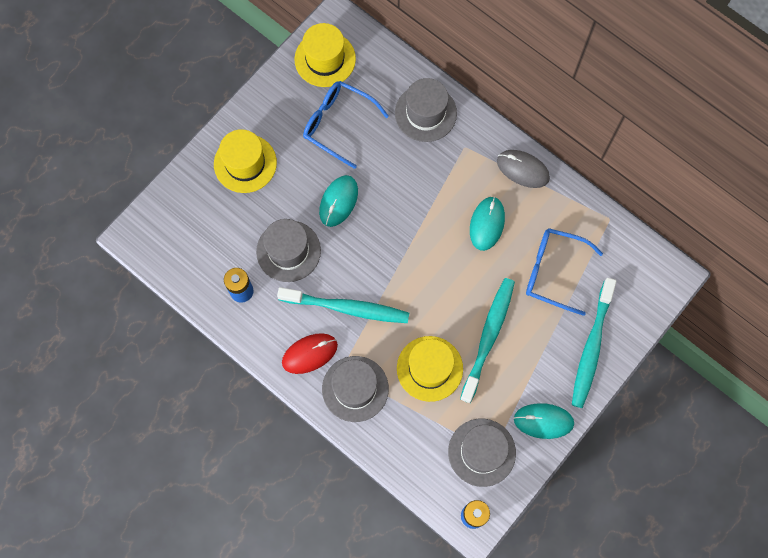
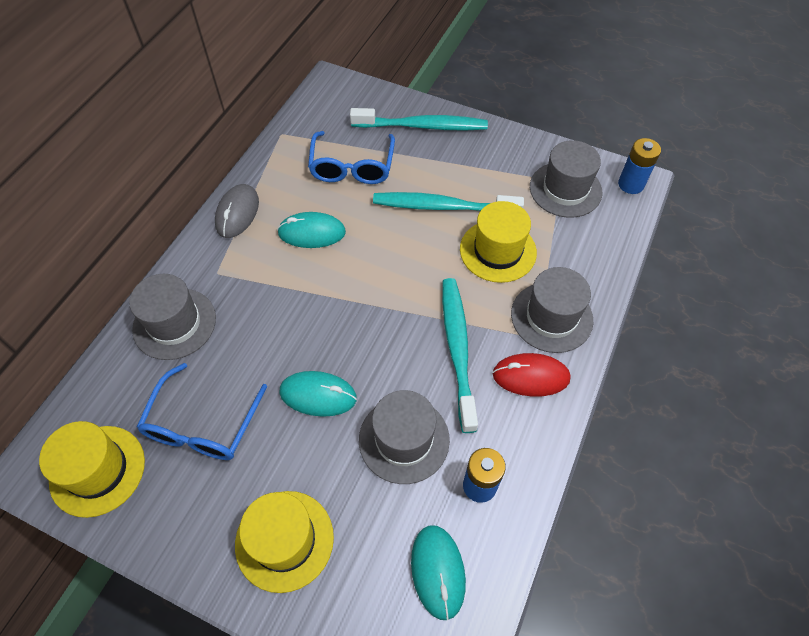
camera: 105 degrees left, 15 degrees down
(309, 354) = (530, 376): red mouse -> red mouse turned 45 degrees counterclockwise
(543, 421) = (511, 148): turquoise mouse -> turquoise mouse (438, 571)

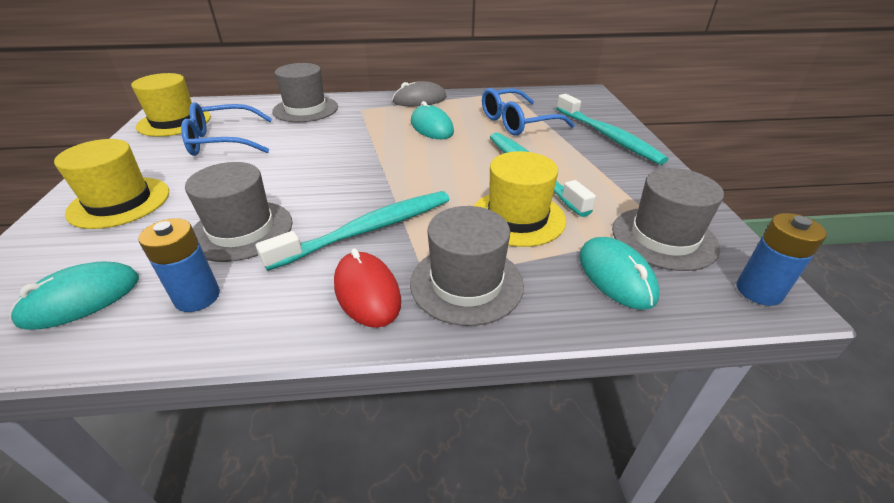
camera: 60 degrees right, 20 degrees down
(318, 395) = (272, 175): turquoise mouse -> turquoise mouse (616, 276)

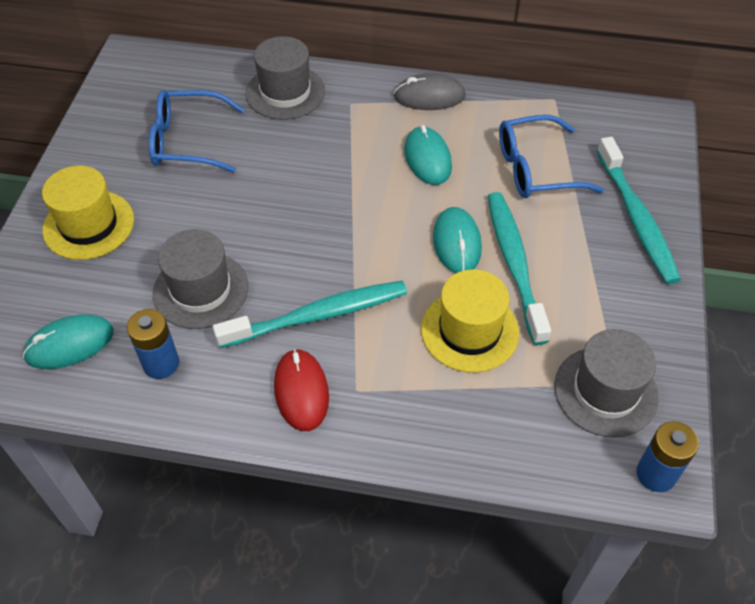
camera: 15 degrees right, 15 degrees up
(174, 122) = (135, 92): yellow hat -> none
(466, 283) = (390, 402): grey hat -> none
(616, 276) = (531, 426): turquoise mouse -> turquoise mouse (456, 243)

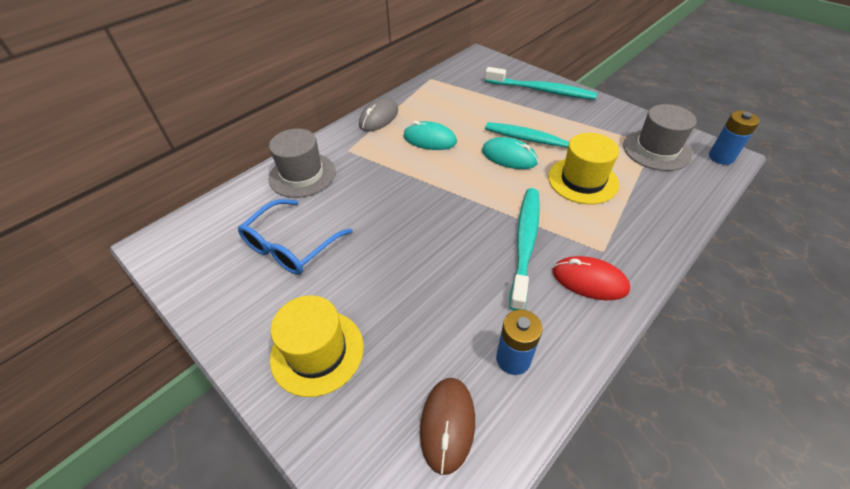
camera: 55 degrees left, 5 degrees down
(70, 344) = (447, 424): turquoise mouse -> brown mouse
(200, 290) = (453, 300): grey hat -> none
(536, 169) = (476, 105): blue glasses -> none

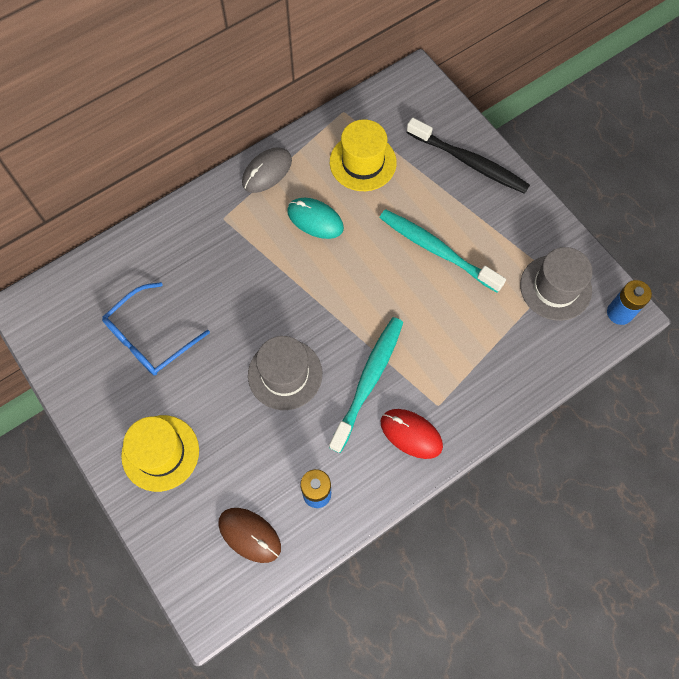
camera: 10 degrees right, 20 degrees up
(302, 175) = (171, 245): grey hat -> grey hat (285, 374)
(447, 424) = (249, 535): brown mouse -> brown mouse turned 75 degrees counterclockwise
(509, 157) = (392, 264): turquoise mouse -> none
(541, 90) = (469, 162): turquoise toothbrush -> black toothbrush
(583, 180) = (457, 314): yellow hat -> yellow hat (363, 162)

